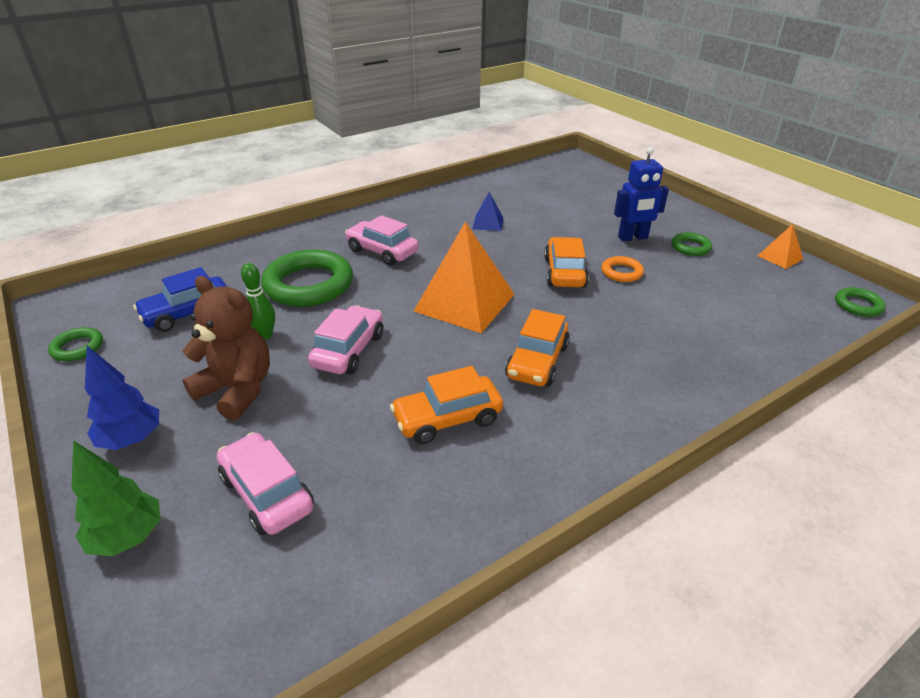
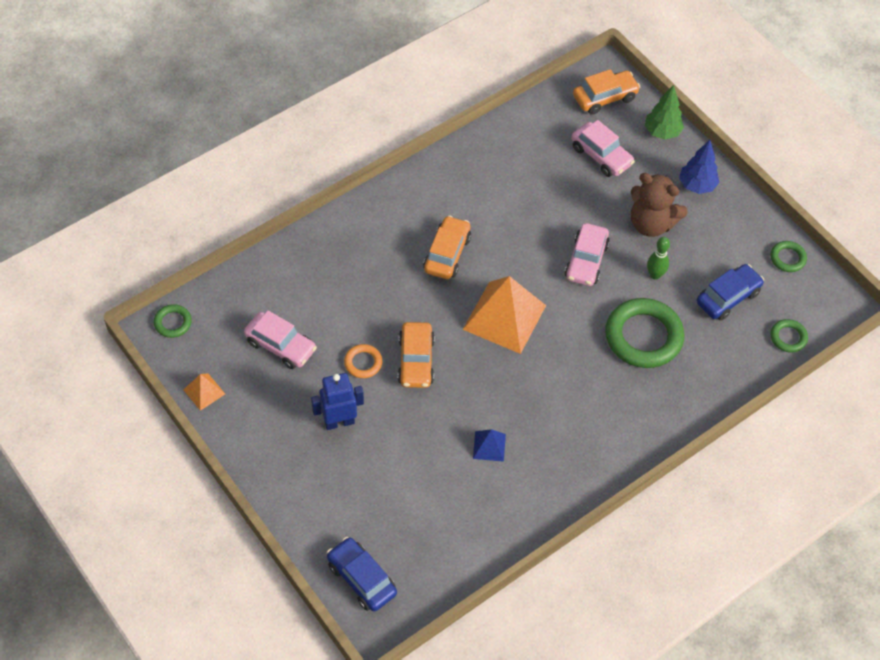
camera: 175 degrees right, 20 degrees up
(382, 251) = (590, 389): pink car -> pink car (281, 346)
(447, 419) = (507, 205): orange car -> orange car (605, 98)
(588, 172) = (361, 579): none -> blue car
(690, 247) = (285, 406): green ring -> green ring (788, 337)

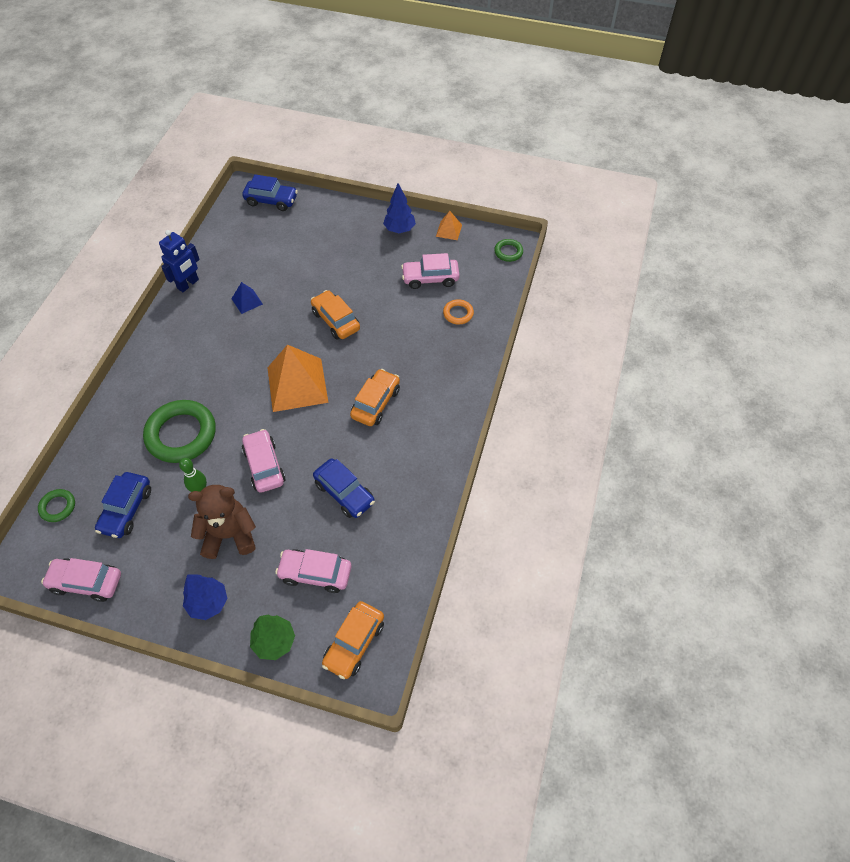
camera: 145 degrees right, 0 degrees up
(254, 430) = (399, 229): none -> blue tree
(339, 422) = (353, 261): blue robot -> blue robot (188, 284)
(363, 363) = (369, 299): orange ring -> orange ring (458, 313)
(447, 254) = (376, 403): orange car -> orange car turned 135 degrees counterclockwise
(534, 197) = (344, 493): none -> blue car
(787, 258) = (86, 582): green ring -> pink car

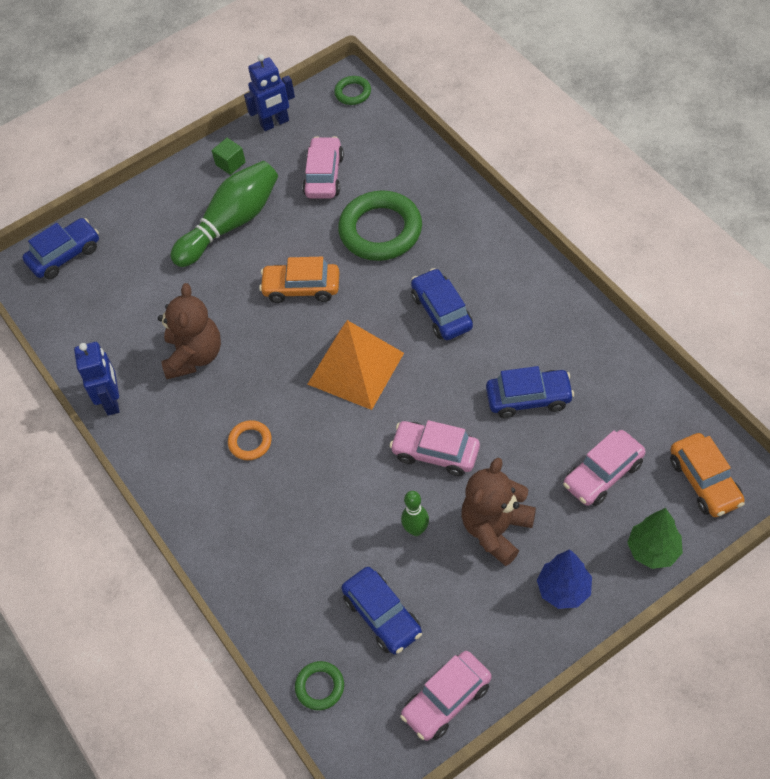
camera: 45 degrees left, 0 degrees up
(181, 434) = (326, 512): green ring -> green ring (380, 230)
(247, 301) = (194, 356): blue pyramid -> brown teddy bear
(355, 258) = (231, 224): none -> green bowling pin
(376, 403) = (441, 311): orange car -> blue car
(399, 229) = (230, 163): blue tree -> green cube
(430, 278) = (324, 175): pink car -> pink car turned 150 degrees clockwise
(449, 230) = (275, 123): orange pyramid -> blue robot
(458, 313) = (392, 179): orange ring -> orange ring (250, 442)

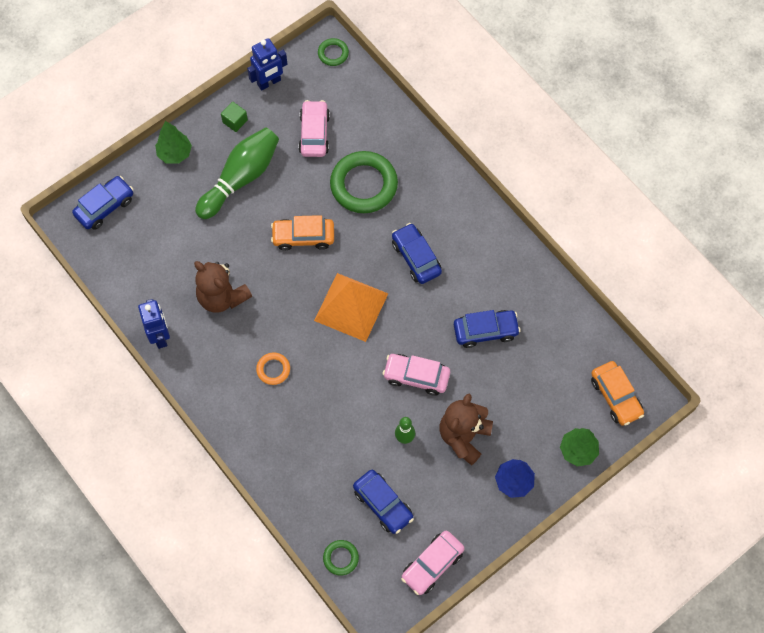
camera: 10 degrees left, 10 degrees up
(155, 198) = (175, 153): none -> green tree
(194, 356) = (222, 297): brown teddy bear -> brown teddy bear turned 135 degrees clockwise
(603, 474) = (541, 392): pink car -> none

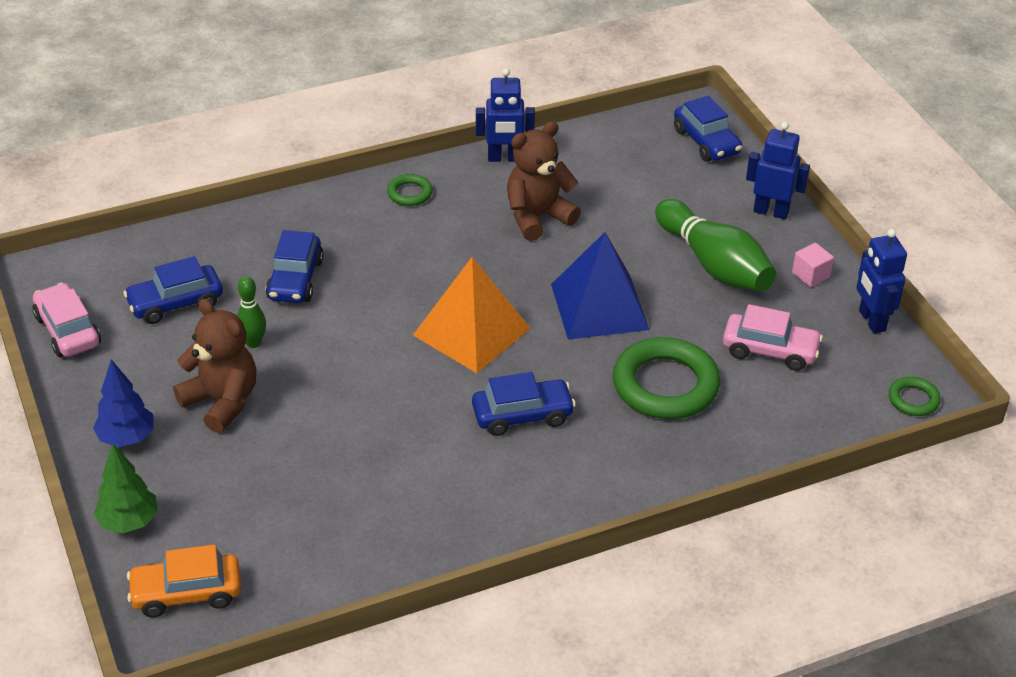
camera: 105 degrees right, 25 degrees down
(175, 153) = (771, 211): green tree -> blue robot
(235, 121) = (810, 275): green cube -> pink cube
(273, 369) = (413, 243): orange ring -> none
(303, 237) = (599, 306): orange car -> blue pyramid
(341, 558) = (131, 253): green ring -> green ring (410, 193)
(416, 376) = (335, 374): pink car -> none
(485, 331) = (369, 464): blue car -> blue car (295, 279)

